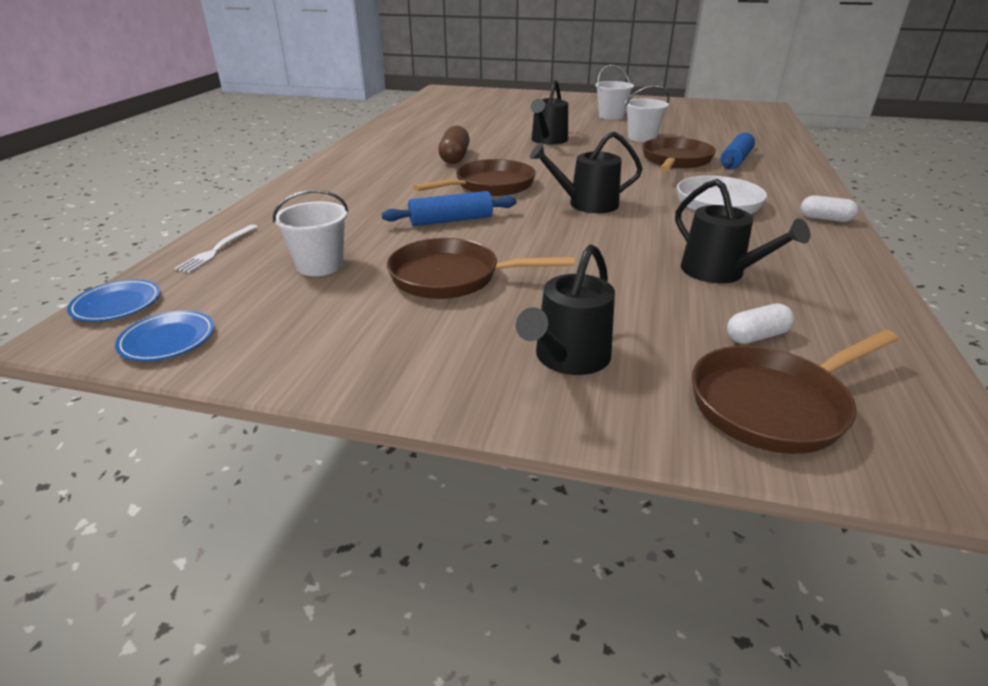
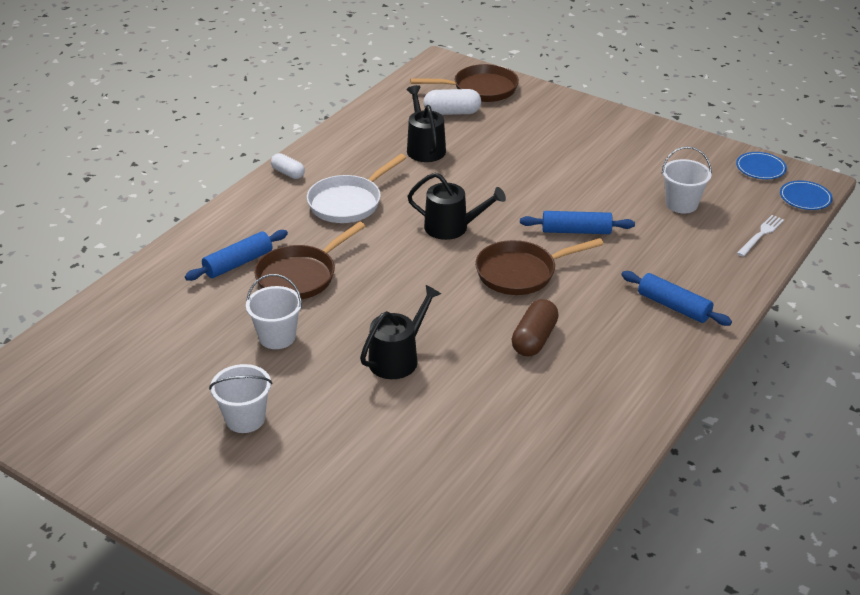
camera: 160 degrees left, 5 degrees up
(336, 186) = (673, 306): none -> blue rolling pin
(452, 277) = (594, 177): brown pan -> none
(568, 358) = (553, 121): black watering can -> none
(756, 336) = (452, 112): white capsule -> white capsule, size x1.53

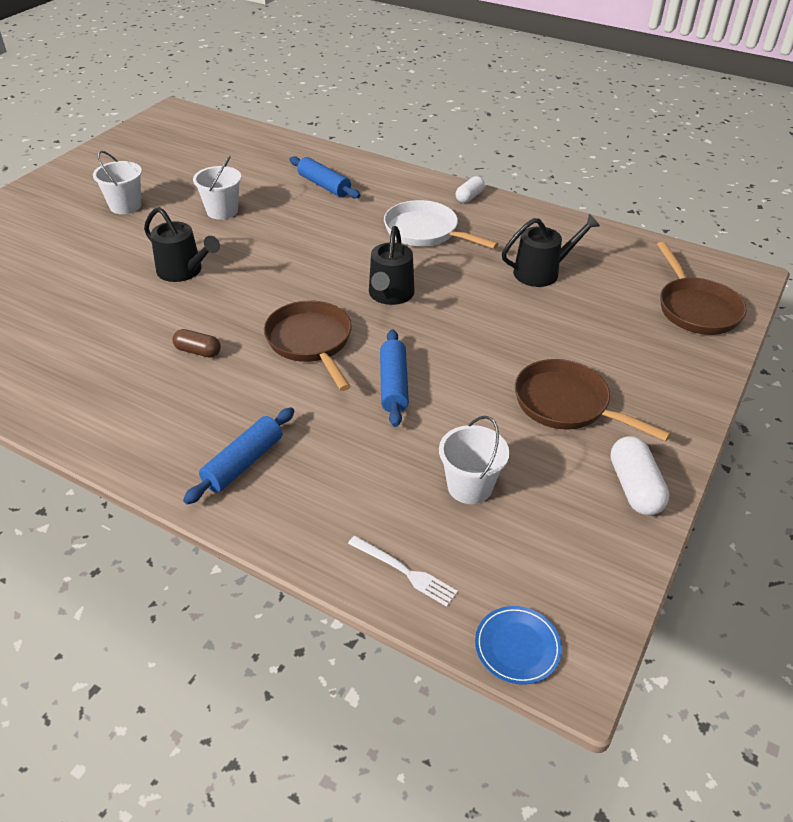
camera: 85 degrees right, 5 degrees up
(300, 276) = (306, 215): brown pan -> brown pan (566, 404)
(452, 112) = (627, 288): white capsule -> white capsule (634, 487)
(534, 339) = (198, 351): brown capsule -> brown capsule, size x0.65
(760, 168) = (593, 594): blue plate -> none

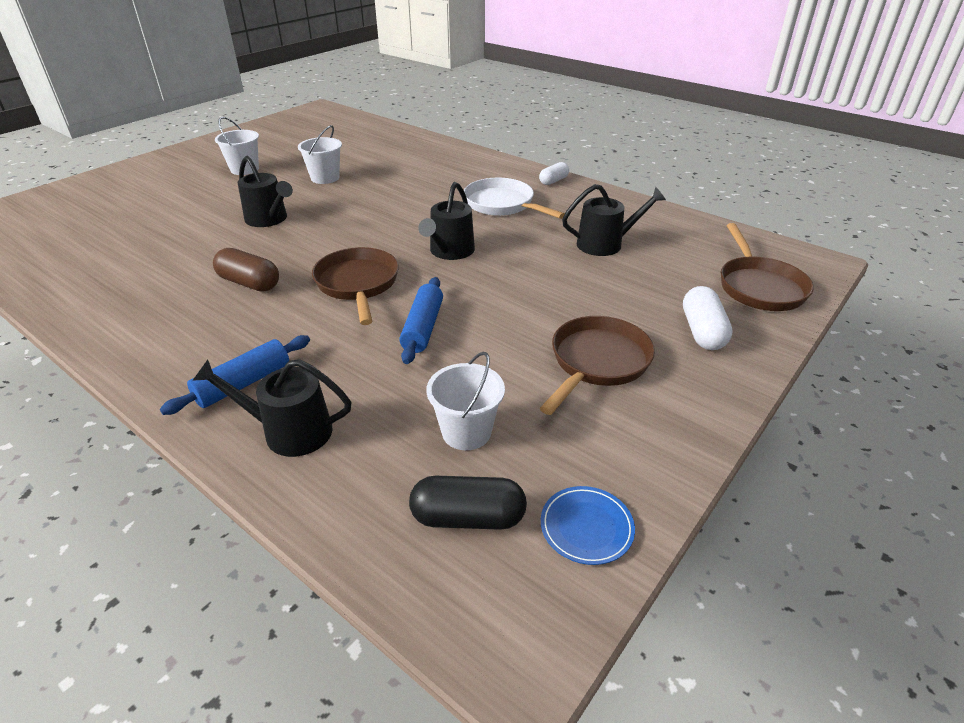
camera: 10 degrees right, 5 degrees down
(198, 351) = (249, 283): brown capsule -> brown capsule, size x1.53
(308, 505) = (289, 431): none -> black watering can
(324, 185) = (423, 165): blue rolling pin -> none
(405, 571) = (362, 513): white fork -> none
(496, 564) = (468, 517): none -> black capsule
(517, 647) = (461, 619): blue plate -> blue plate (586, 527)
(566, 404) = (597, 362): brown pan -> brown pan turned 75 degrees clockwise
(634, 487) = (652, 453): white capsule -> white capsule (702, 331)

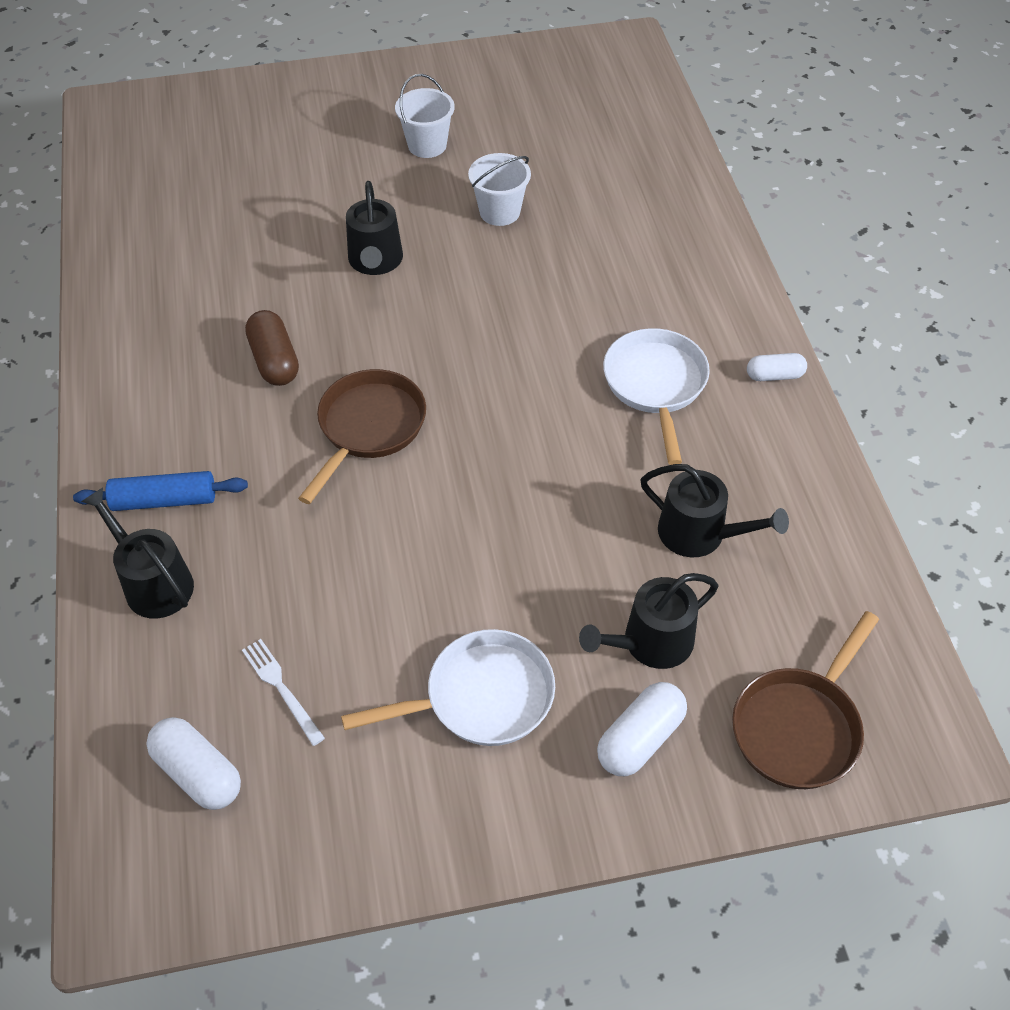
camera: 40 degrees right, 15 degrees up
(423, 328) = (369, 533): blue rolling pin -> none
(449, 251) = (508, 434): black watering can -> black watering can (650, 643)
(466, 432) = (281, 688): white bucket -> white fork
(468, 517) = (198, 773): black capsule -> white capsule
(586, 527) = (271, 854): blue plate -> none
(597, 362) = (481, 697): brown pan -> white pan

